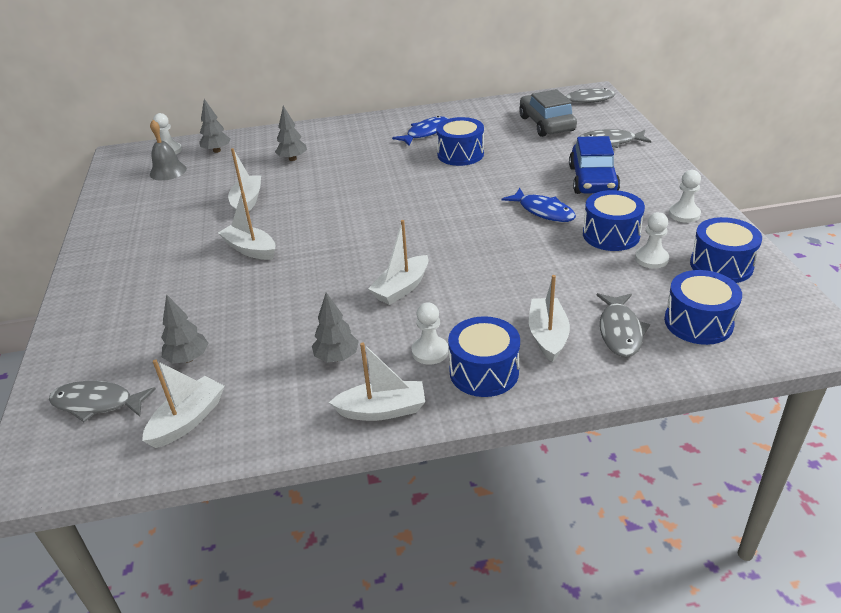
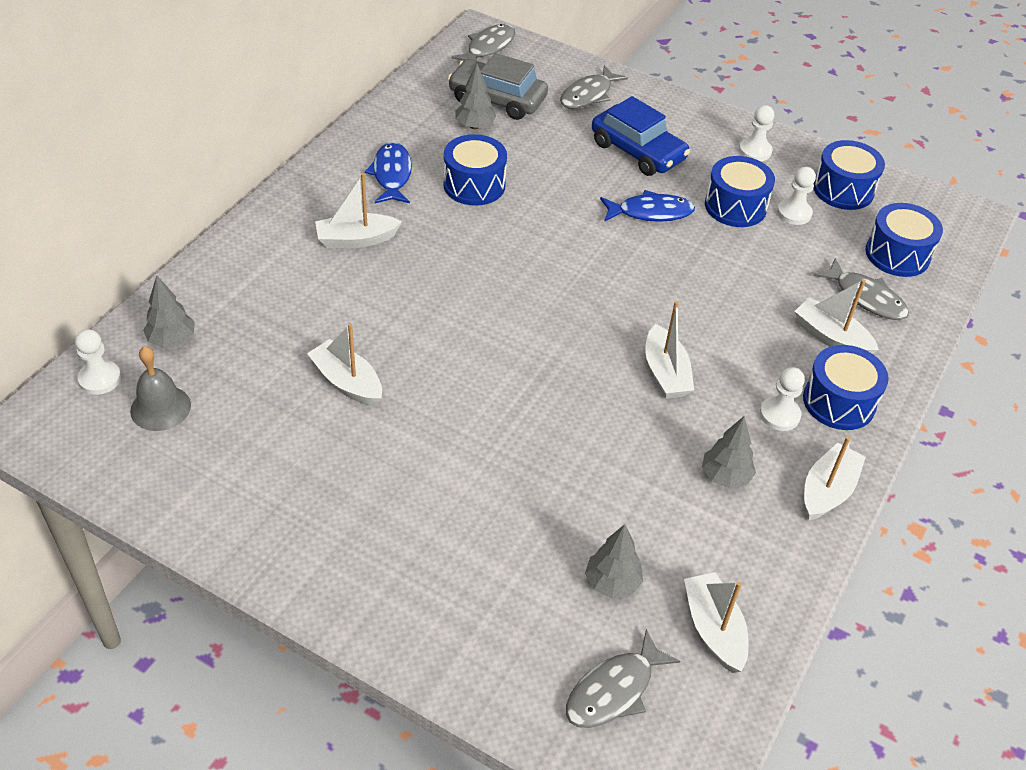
camera: 55 degrees left, 10 degrees up
(250, 249) = (458, 434): white boat -> white boat (356, 239)
(292, 159) = (296, 295): grey tree -> grey tree (474, 126)

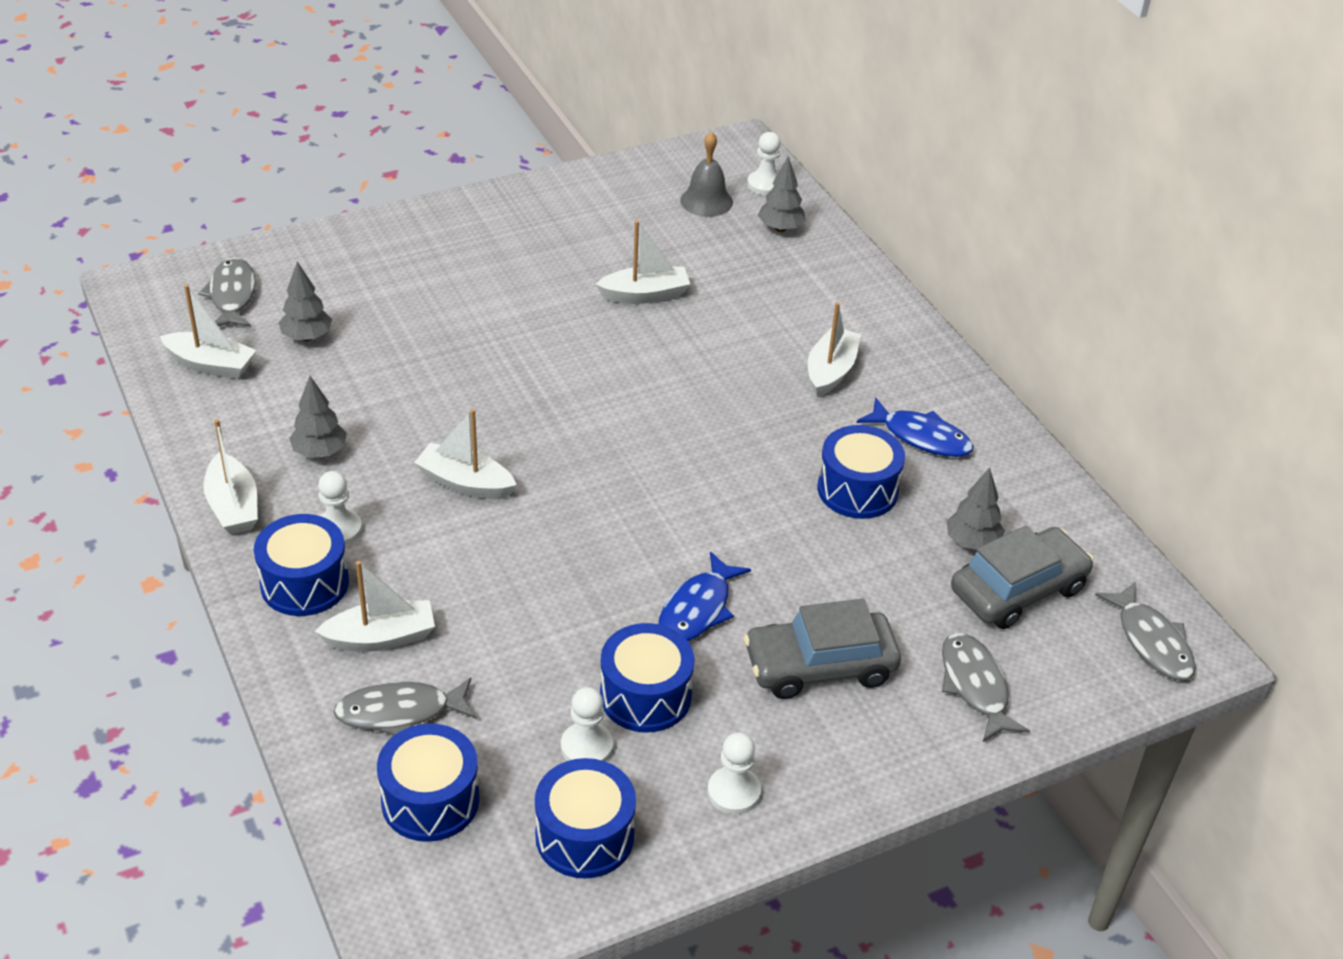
camera: 125 degrees right, 5 degrees down
(638, 151) = (820, 666): blue car -> grey car

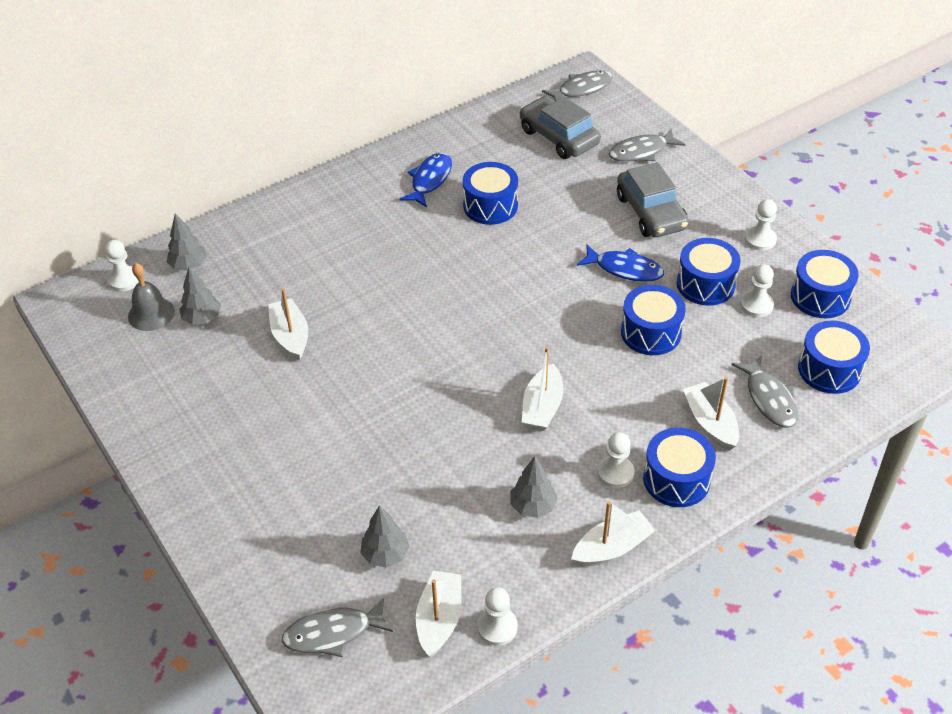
camera: 95 degrees left, 5 degrees up
(180, 403) = (497, 627): none -> white pawn
(563, 612) = (651, 332): none -> blue drum
(831, 371) = (368, 226): white boat -> none
(972, 542) = (524, 156): grey tree -> grey tree (202, 318)

